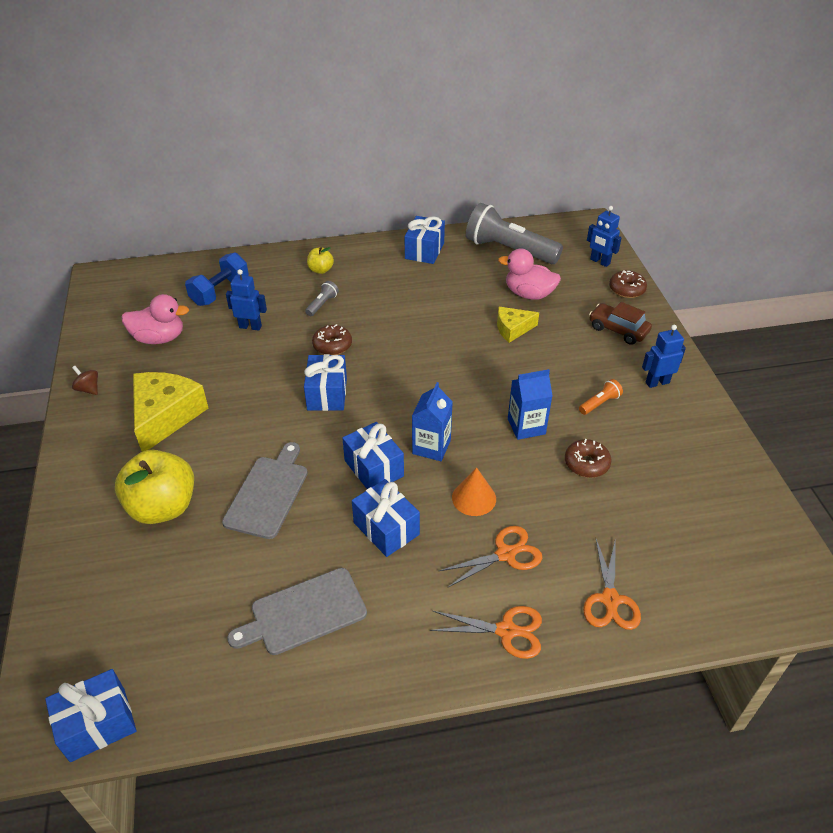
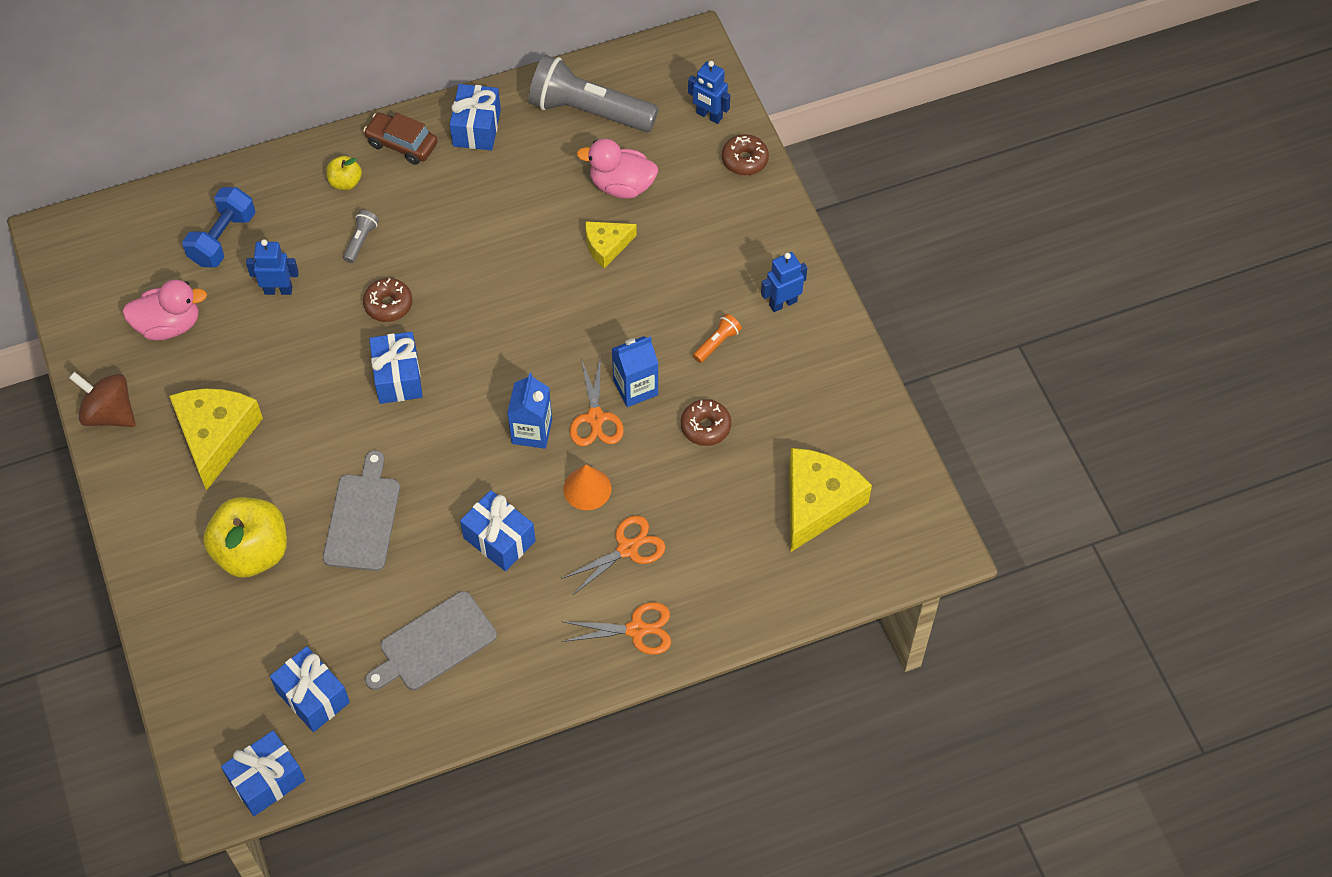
camera: 10 degrees left, 15 degrees up
(88, 389) = (109, 413): brown spinning top -> brown spinning top, size x1.84
(374, 468) = (472, 469): blue gift -> blue gift (313, 697)
(610, 599) = (736, 581): orange scissors -> orange scissors (595, 418)
(618, 330) = (735, 229): brown car -> brown car (402, 144)
(692, 540) = (818, 503): none -> yellow cheese

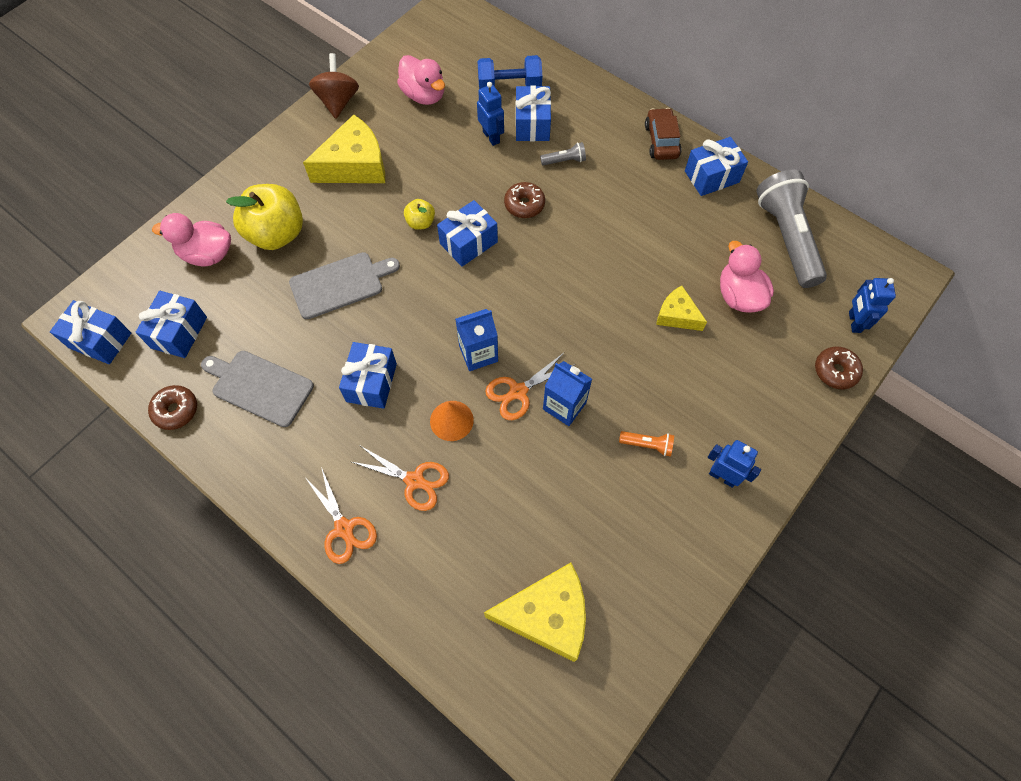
camera: 60 degrees right, 5 degrees up
(229, 632) = (207, 254): none -> pink duck
(291, 244) = (532, 124): none -> blue gift
(345, 182) = (605, 127): yellow apple -> yellow apple (420, 222)
(705, 427) = (563, 479): brown donut -> brown donut (176, 410)

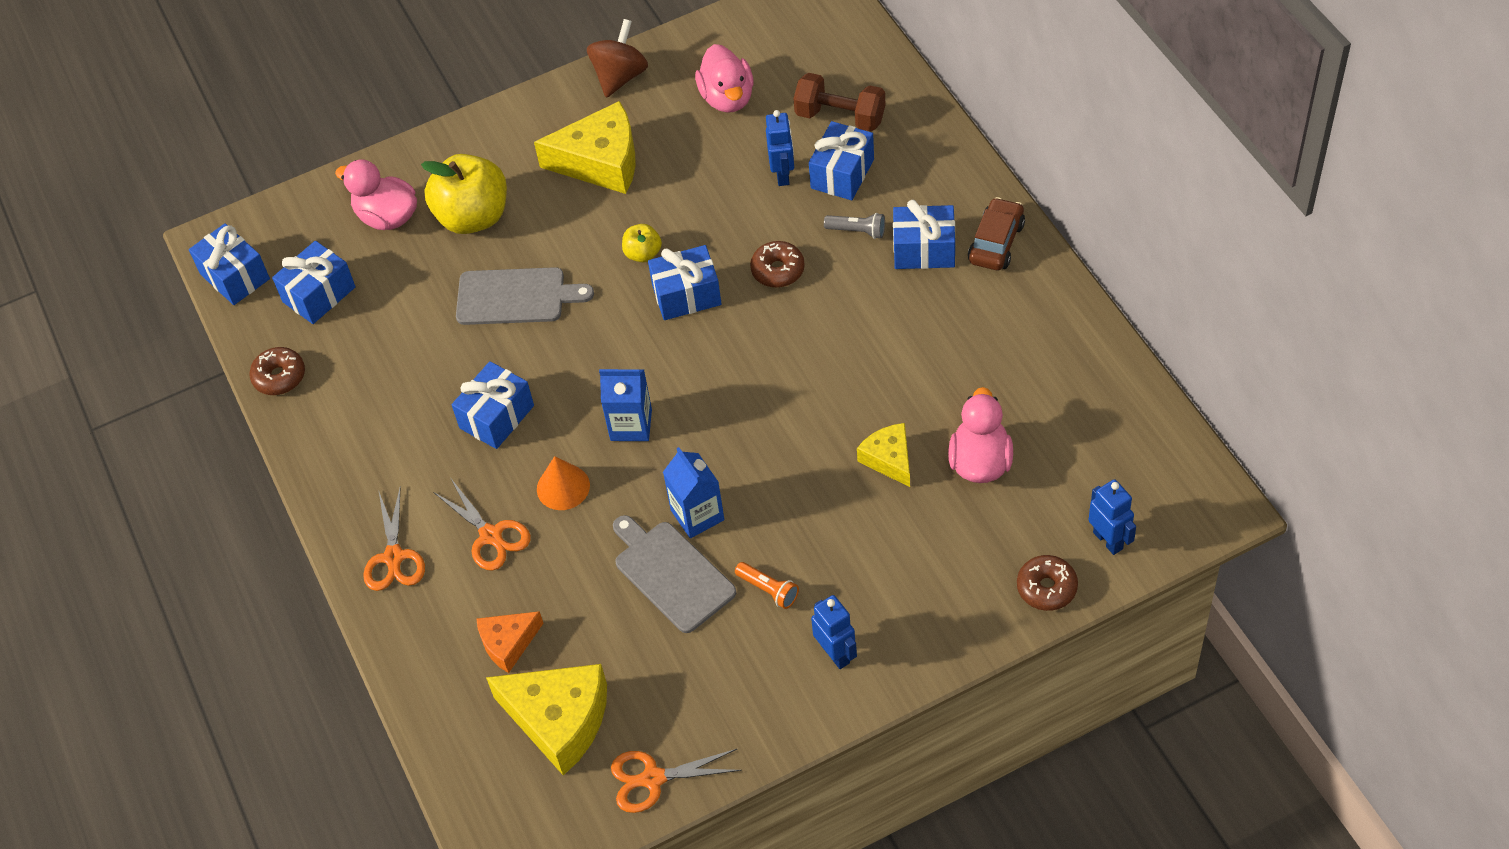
camera: 30 degrees right, 10 degrees down
(259, 387) = (376, 381): grey cutting board -> grey cutting board (671, 574)
(473, 566) = (508, 643): none -> orange cheese
(509, 86) = (840, 117): blue dumbbell -> brown dumbbell
(518, 392) = (653, 482): orange scissors -> orange scissors (653, 779)
(711, 177) = (1035, 307): blue gift -> blue gift (924, 250)
(786, 238) = (1086, 412): grey flashlight -> none
(854, 322) = (1108, 540): blue robot -> blue robot turned 120 degrees clockwise

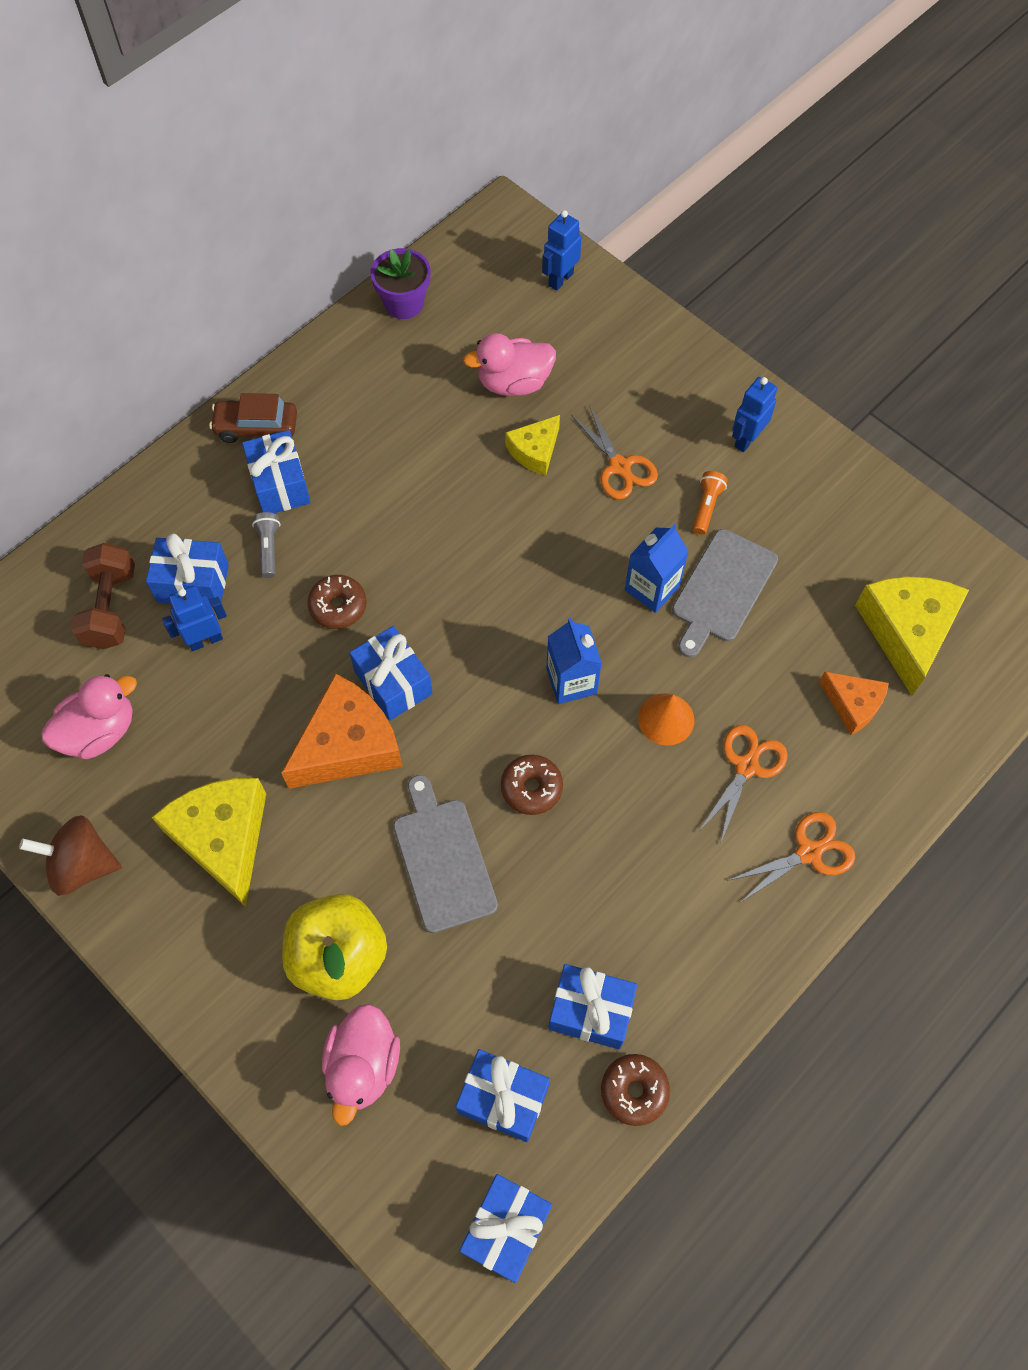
camera: 115 degrees left, 10 degrees up
(497, 417) = (606, 817): blue gift -> blue gift (590, 1011)
(643, 254) = (348, 745): yellow apple -> orange cheese
(653, 779) = (923, 539): orange scissors -> orange scissors (619, 466)
(1046, 588) = (622, 310): brown donut -> brown donut (531, 788)
(1116, 389) = (404, 303): none -> purple flower pot

